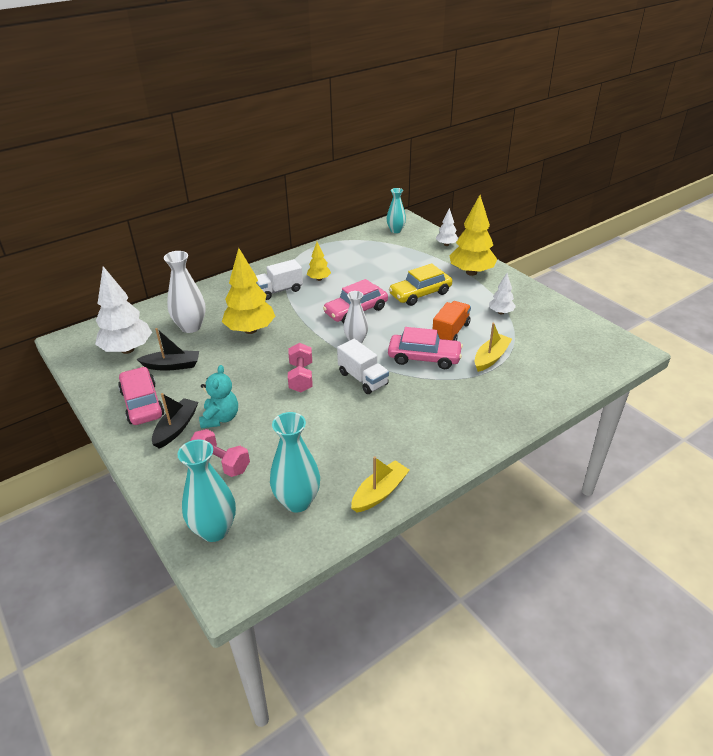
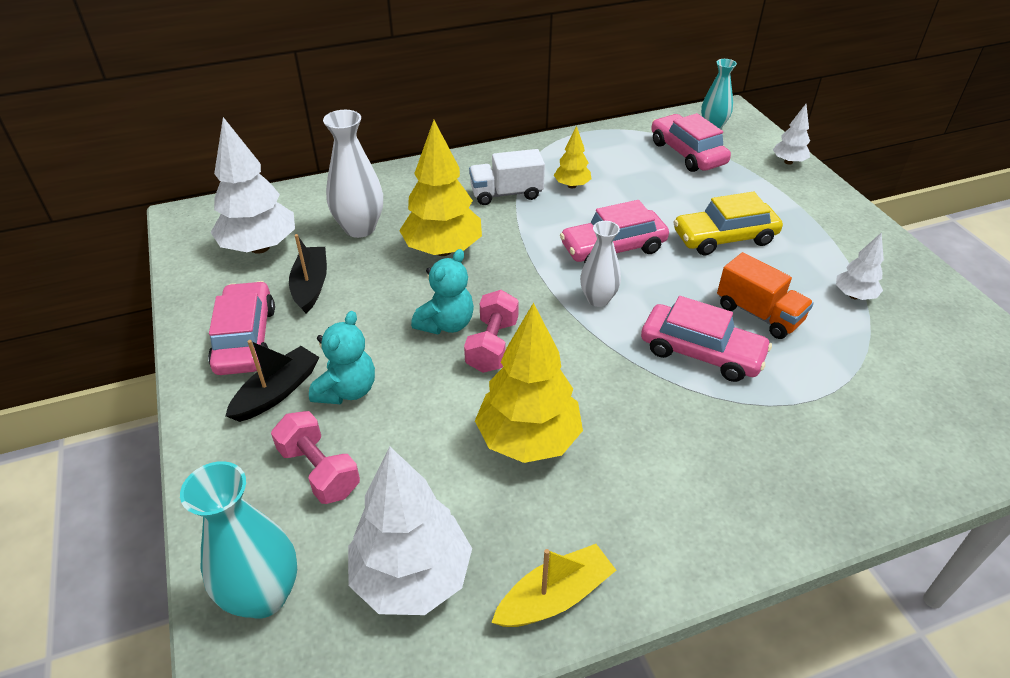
camera: 15 degrees right, 5 degrees up
(172, 365) = (311, 285): black boat -> black boat turned 105 degrees counterclockwise
(268, 371) = (446, 324): none -> turquoise teddy bear
(297, 501) = (412, 576): turquoise vase -> white tree
(363, 379) = (589, 369): white truck -> none
(384, 249) = (687, 153): none -> pink car
(450, 332) = (758, 314): orange truck -> orange truck turned 90 degrees clockwise
(471, 272) = (819, 215): yellow tree -> yellow tree (528, 439)
(491, 358) = (817, 376): yellow boat -> none

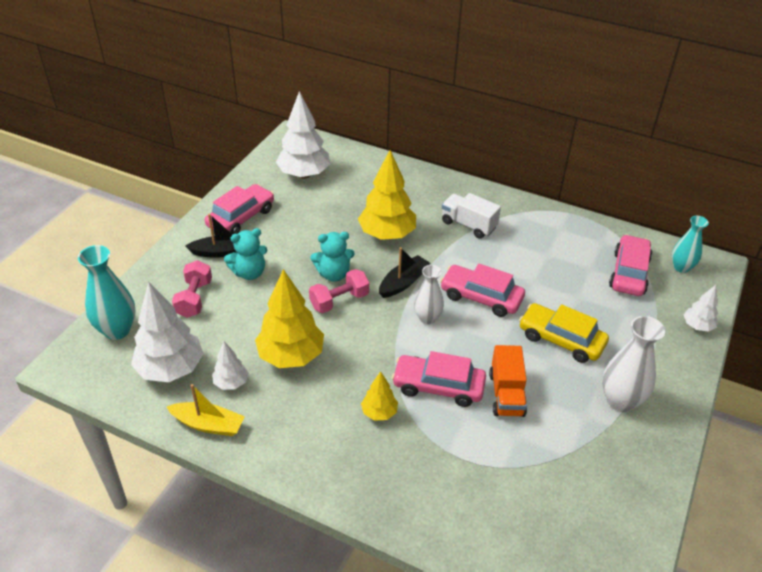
camera: 45 degrees right, 0 degrees up
(311, 285) = (300, 210): black boat -> black boat (403, 282)
(360, 228) = (363, 194): white vase -> white vase (620, 401)
(572, 185) = (515, 245): yellow tree -> yellow tree (379, 412)
(701, 352) = (438, 386): pink car -> pink car turned 120 degrees clockwise
(854, 295) = (587, 432): white tree -> white tree (231, 383)

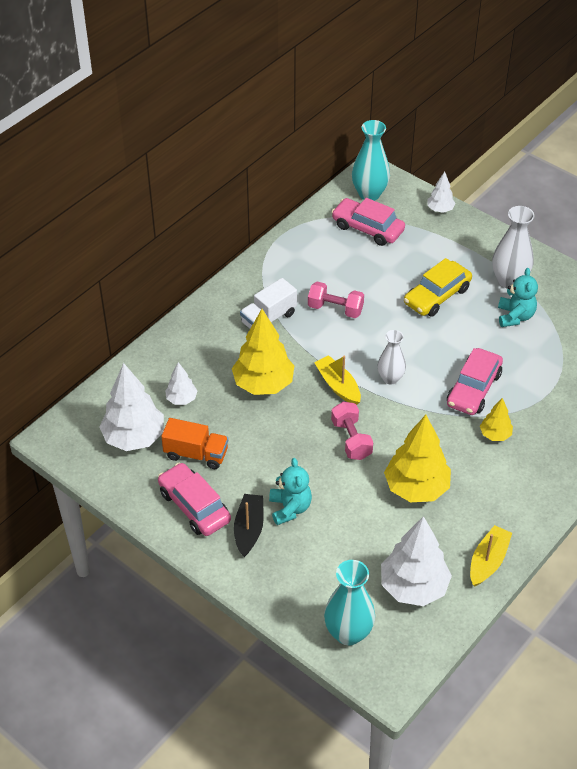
camera: 75 degrees left, 5 degrees up
(194, 299) = (317, 560): pink dumbbell -> pink dumbbell (335, 309)
(231, 383) = (441, 539): white tree -> white tree (181, 399)
(333, 274) = (311, 438): turquoise teddy bear -> turquoise teddy bear (515, 316)
(403, 282) = (338, 386): black boat -> yellow boat
(481, 297) = (373, 334): pink car -> none
(506, 394) = (490, 347): orange truck -> orange truck (196, 454)
(681, 267) = (369, 194): turquoise vase -> turquoise vase, size x1.53

